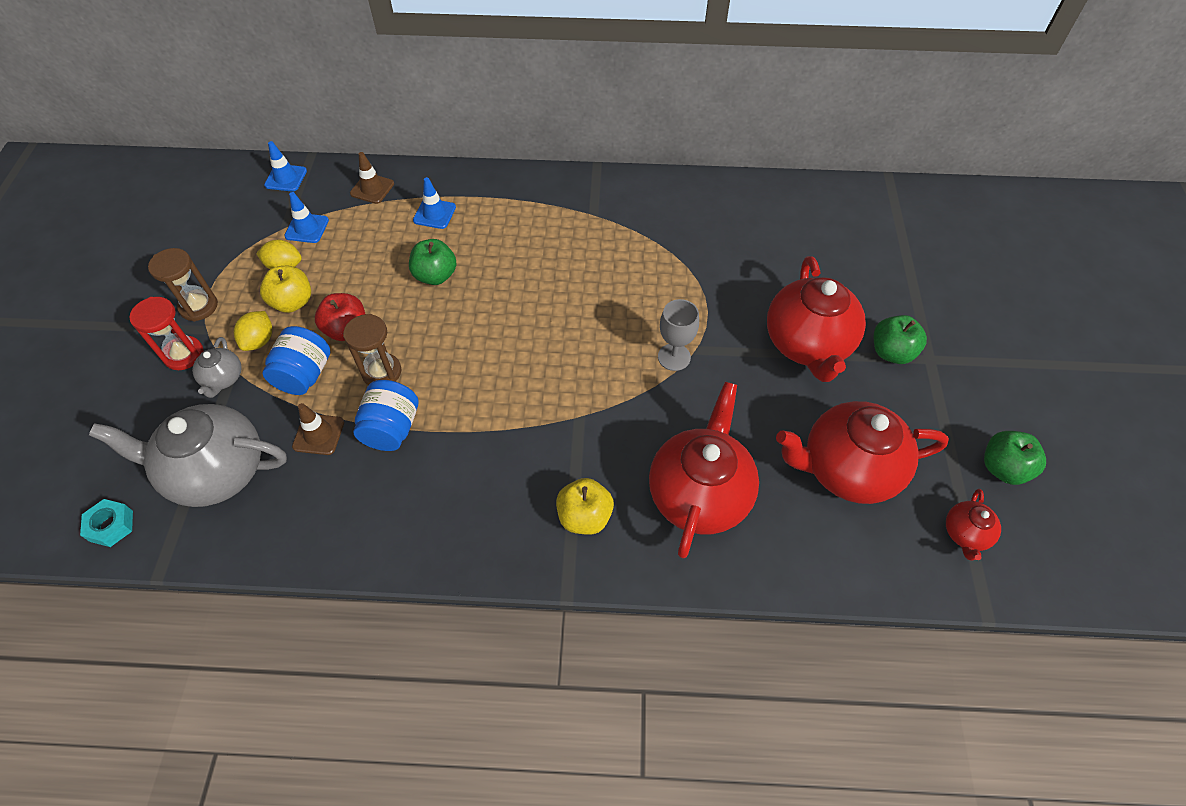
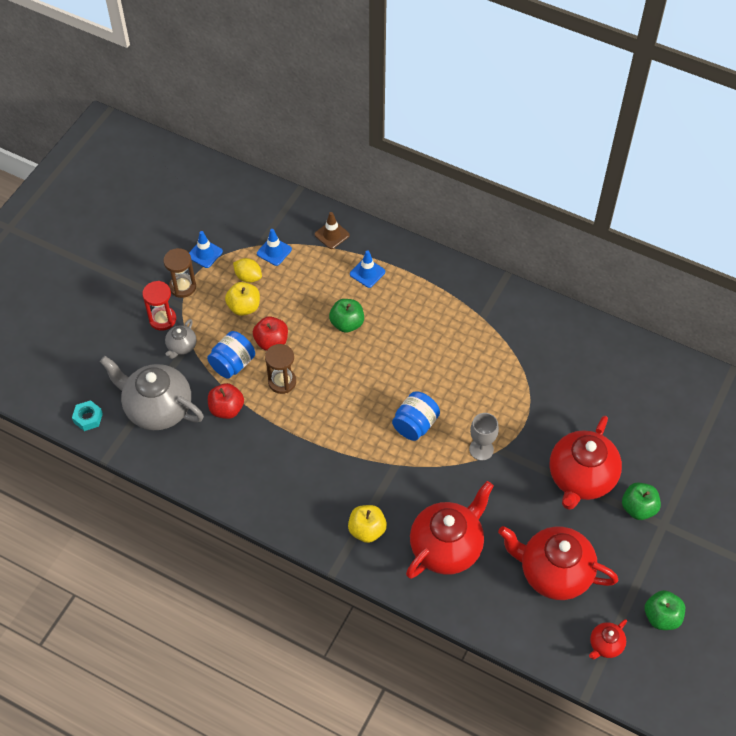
camera: 25 degrees right, 0 degrees up
(259, 341) = (213, 328): yellow lemon -> none
(286, 178) = (274, 203): blue traffic cone -> blue traffic cone (205, 254)
(318, 434) = (226, 409): brown traffic cone -> red apple
(391, 428) = (273, 423): blue jar -> blue jar (415, 425)

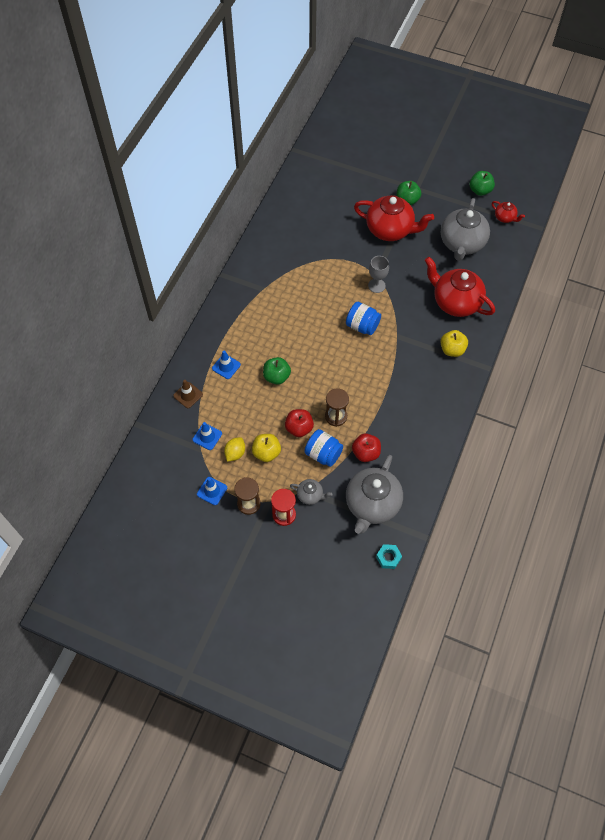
camera: 95 degrees left, 5 degrees up
(553, 573) = (462, 244): red teapot -> grey teapot

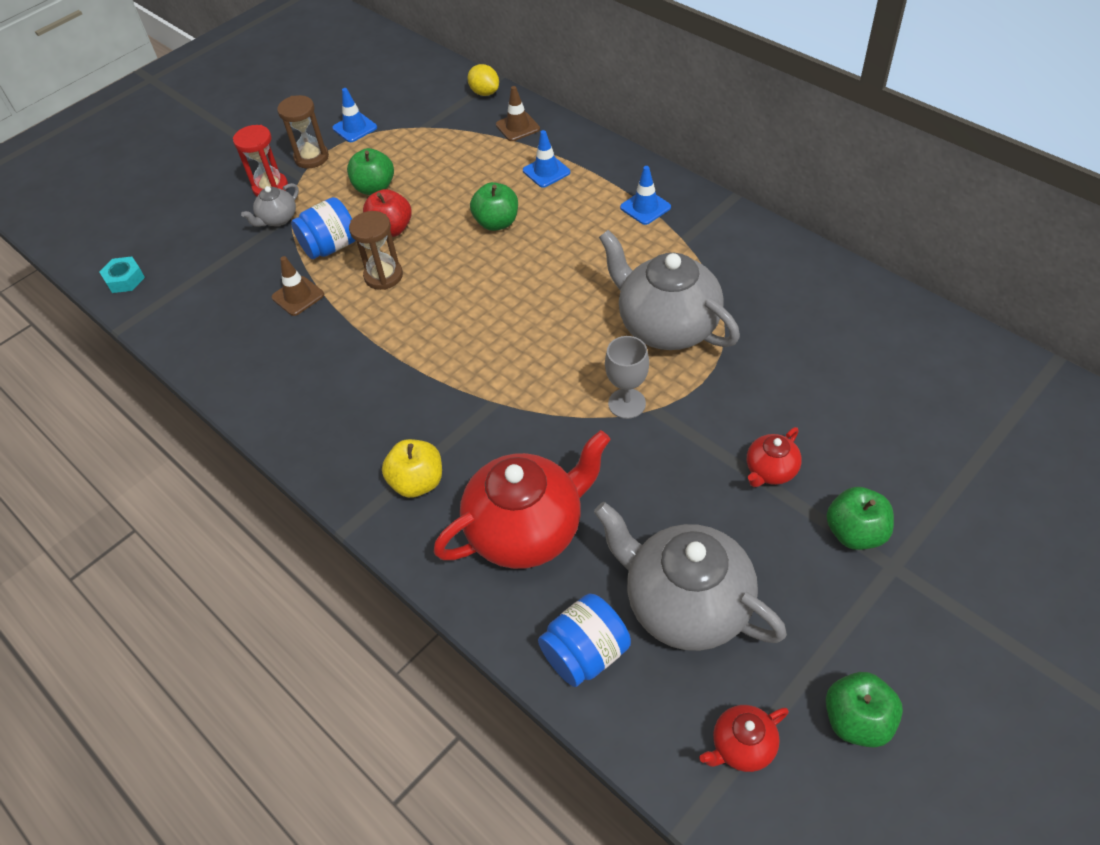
camera: 115 degrees right, 10 degrees down
(207, 436) = (438, 135): blue traffic cone -> blue traffic cone (645, 207)
(235, 453) = (395, 157): yellow lemon -> yellow lemon (485, 92)
(266, 453) = (374, 188): yellow apple -> green apple
(362, 326) = (542, 355): blue jar -> blue jar (585, 654)
(366, 453) = (298, 296): red apple -> brown traffic cone
(372, 504) = (213, 282): grey teapot -> grey teapot (666, 326)
(390, 230) = (770, 471): red teapot -> red teapot, size x0.47

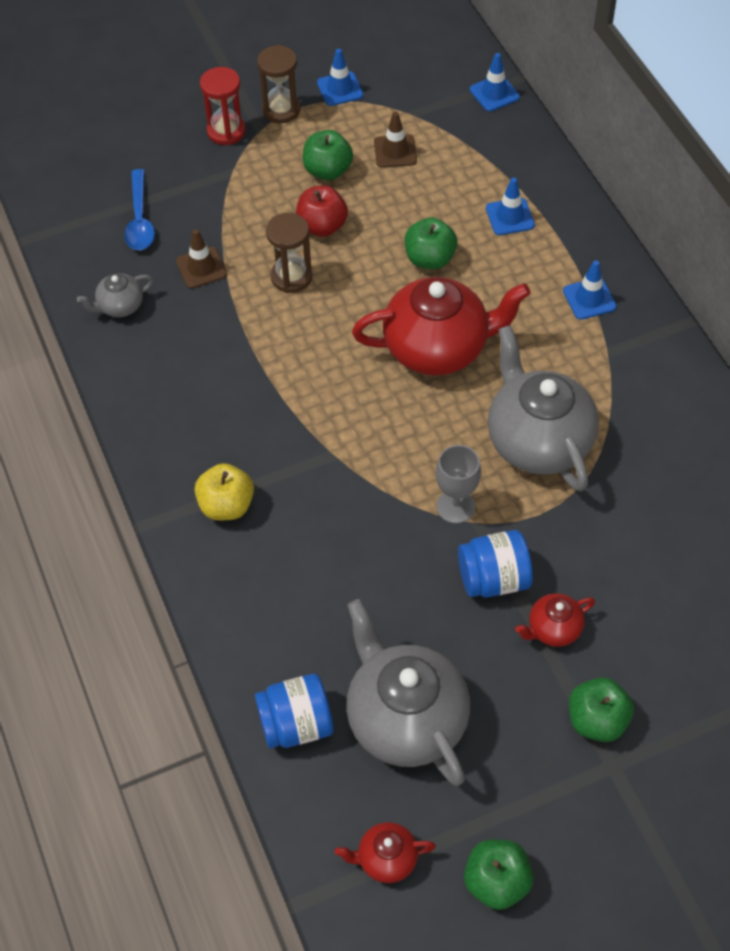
camera: 20 degrees right, 5 degrees up
(125, 279) = (50, 186): turquoise nut -> none
(222, 278) = (140, 219): none -> blue spoon
(277, 219) = (218, 172): grey teapot -> grey teapot (120, 306)
(330, 247) = (255, 224): blue jar -> blue jar (493, 579)
(485, 92) = (494, 93): yellow lemon -> blue traffic cone
(517, 127) = (507, 150): brown traffic cone -> brown traffic cone (395, 151)
(527, 529) = (301, 591): red teapot -> red teapot (438, 348)

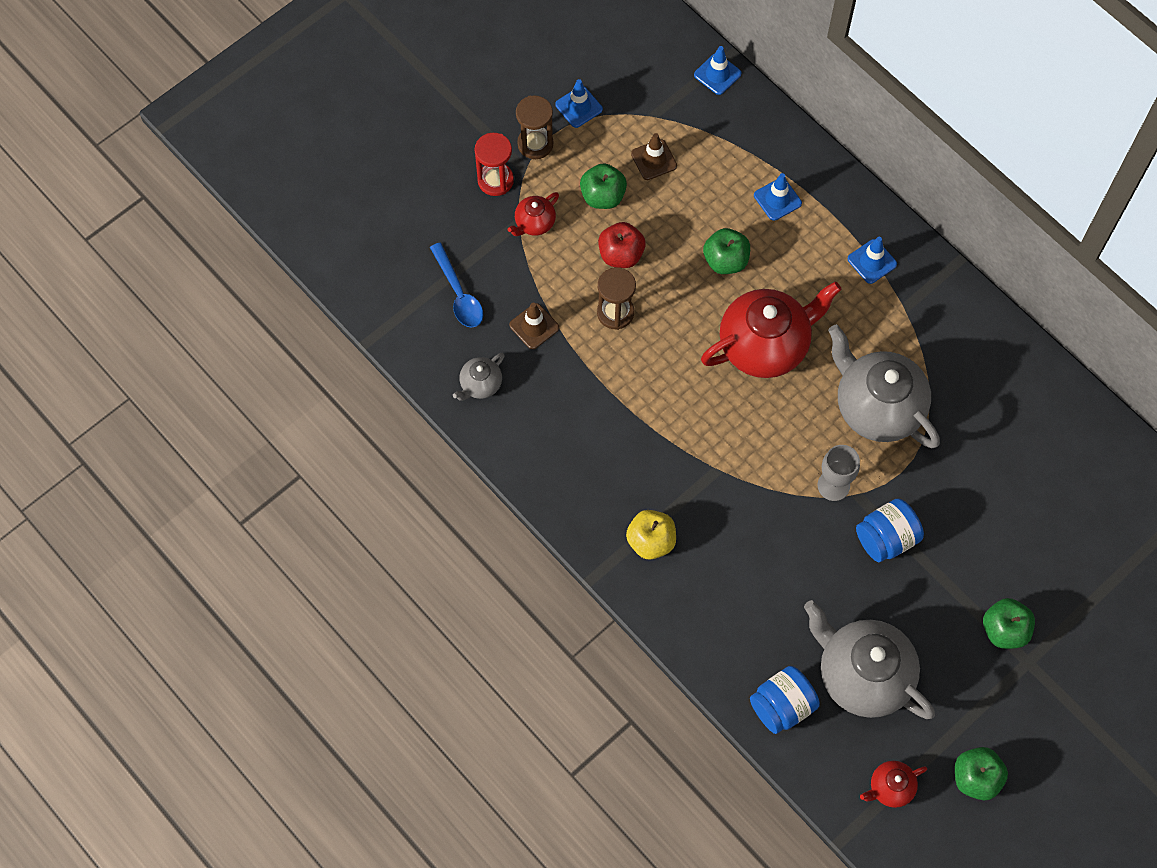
camera: 20 degrees left, 10 degrees up
(553, 629) = (946, 566): red teapot -> red teapot (534, 223)

